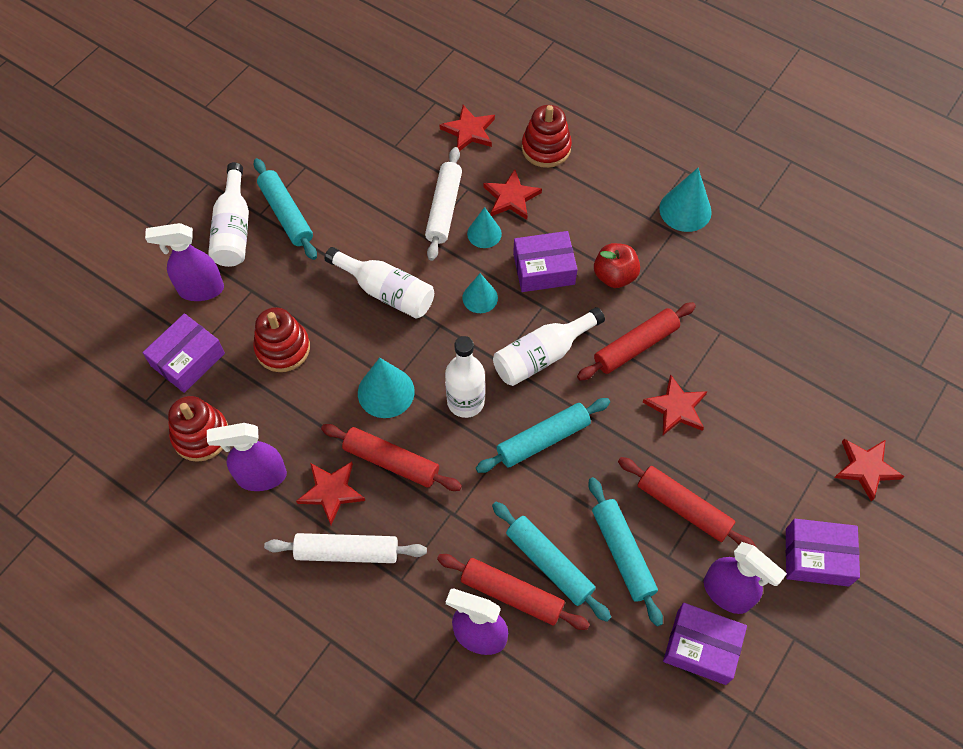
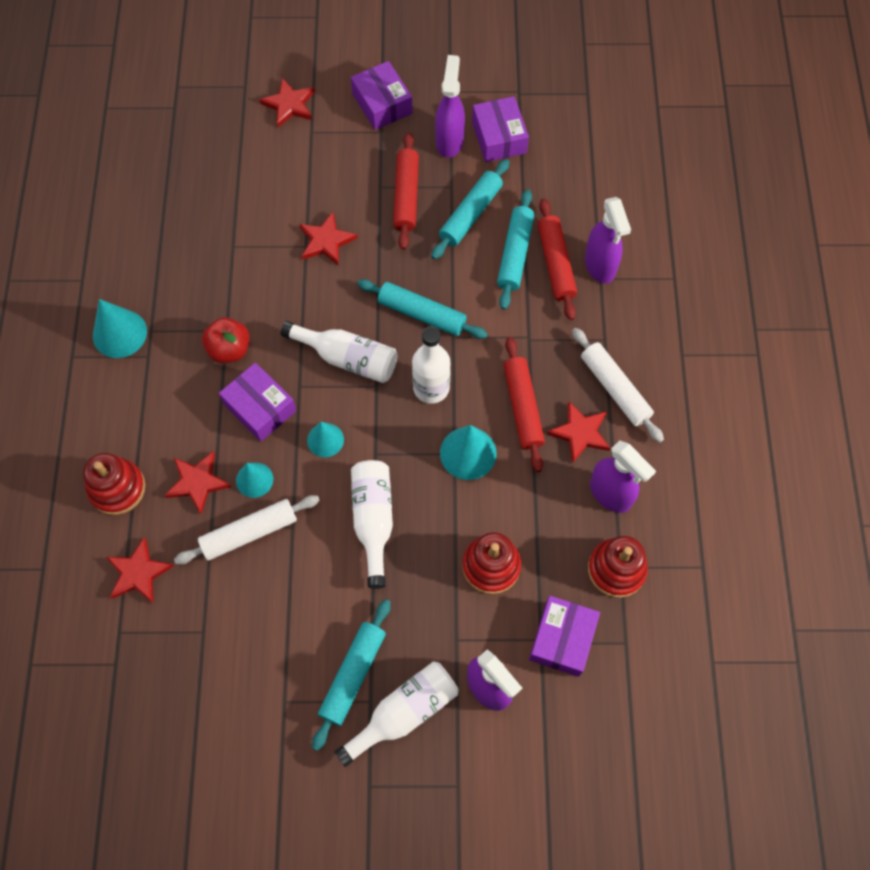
camera: 125 degrees left, 5 degrees up
(188, 359) = (562, 639): purple box -> purple box turned 75 degrees counterclockwise
(635, 346) = (289, 297): red rolling pin -> none

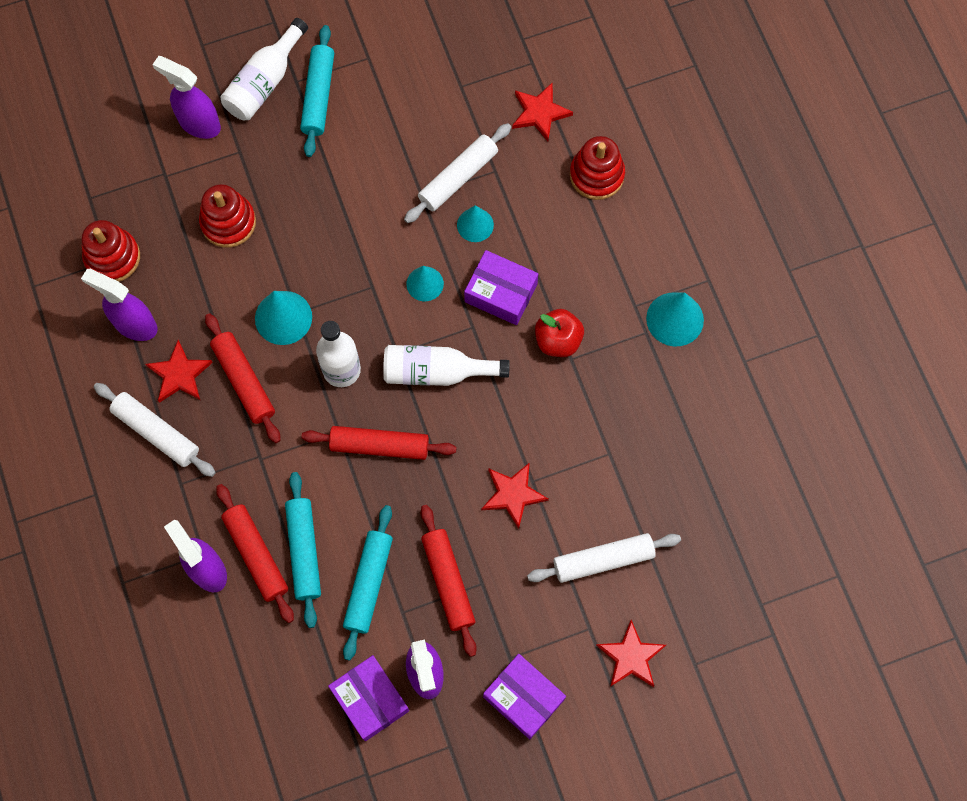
camera: 160 degrees right, 5 degrees up
(197, 482) = (526, 205): red star -> none
(277, 173) = (603, 560): none -> white rolling pin
(373, 520) = (350, 226): white bottle -> none
(421, 314) = (379, 445): turquoise rolling pin -> red rolling pin
(562, 639) = (146, 182): purple box -> none

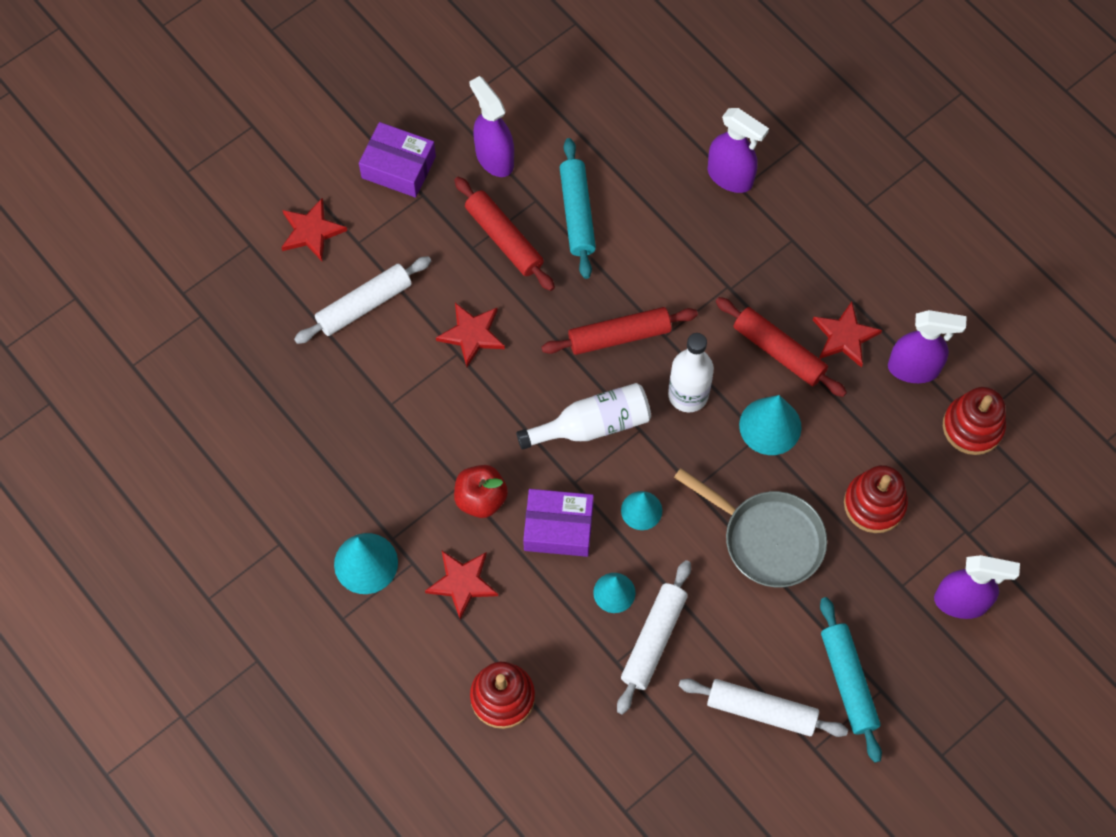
camera: 160 degrees right, 5 degrees down
(156, 432) = (838, 276): white rolling pin -> white rolling pin (761, 710)
(256, 555) = (691, 203): red rolling pin -> none
(264, 82) = (915, 676): white bottle -> none
(304, 551) = (649, 220): turquoise rolling pin -> none
(330, 224) = (767, 539): none -> grey pan
(370, 700) = (535, 122): purple box -> none
(540, 113) = (593, 750): red star -> red star (462, 583)

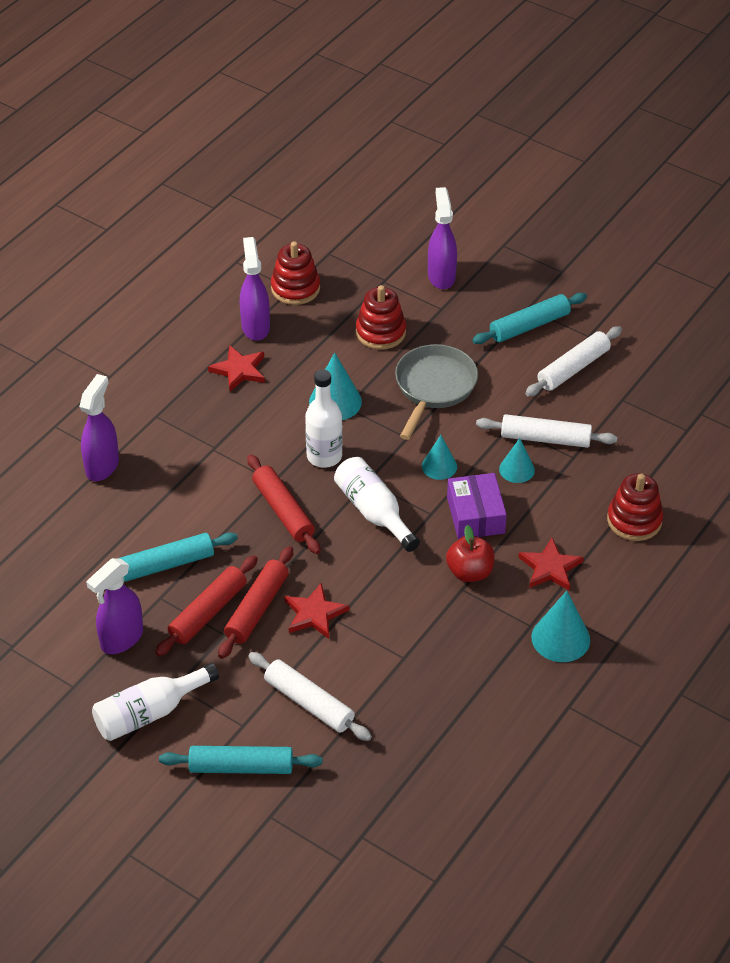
camera: 105 degrees left, 20 degrees down
(311, 231) = (241, 767): red star -> turquoise rolling pin
(398, 167) = (149, 713): purple box -> white bottle
(761, 710) = (573, 368): white rolling pin -> white rolling pin turned 45 degrees clockwise
(779, 351) = (265, 407): red rolling pin -> red rolling pin (256, 608)

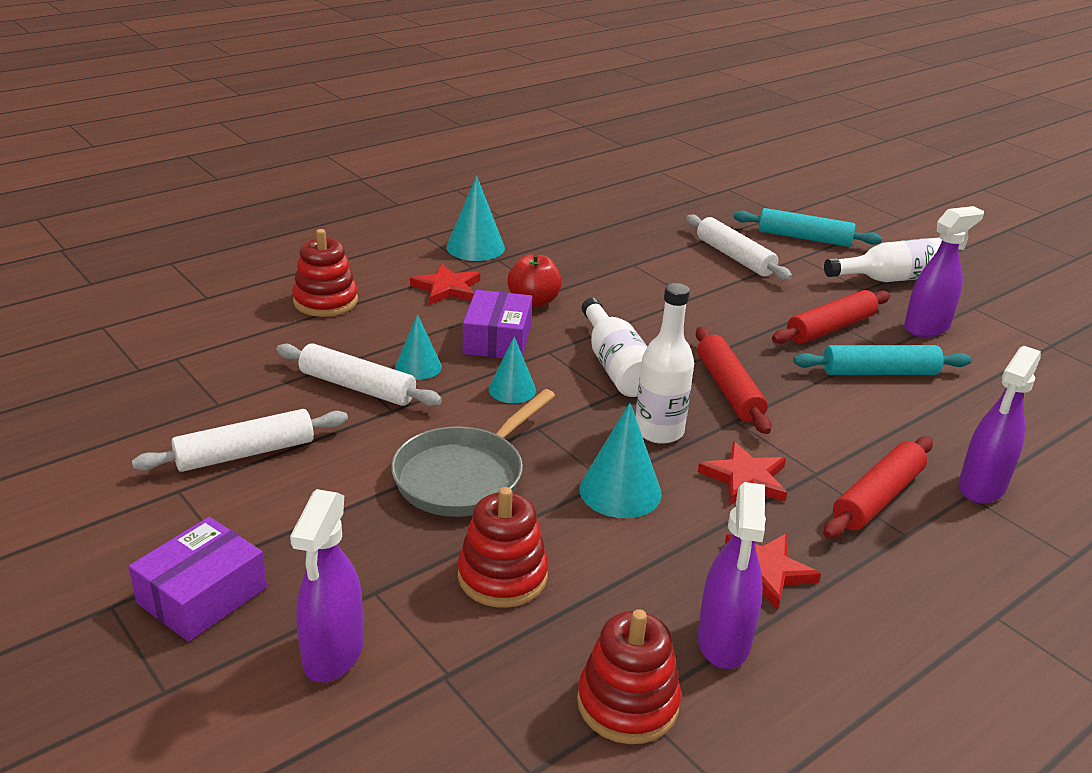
camera: 165 degrees left, 15 degrees down
(256, 608) = (776, 320): red rolling pin -> red rolling pin (877, 498)
(314, 614) = (713, 305): red star -> red star (745, 478)
(523, 286) = (202, 595): none -> purple box
(529, 326) = (253, 526): turquoise rolling pin -> none

